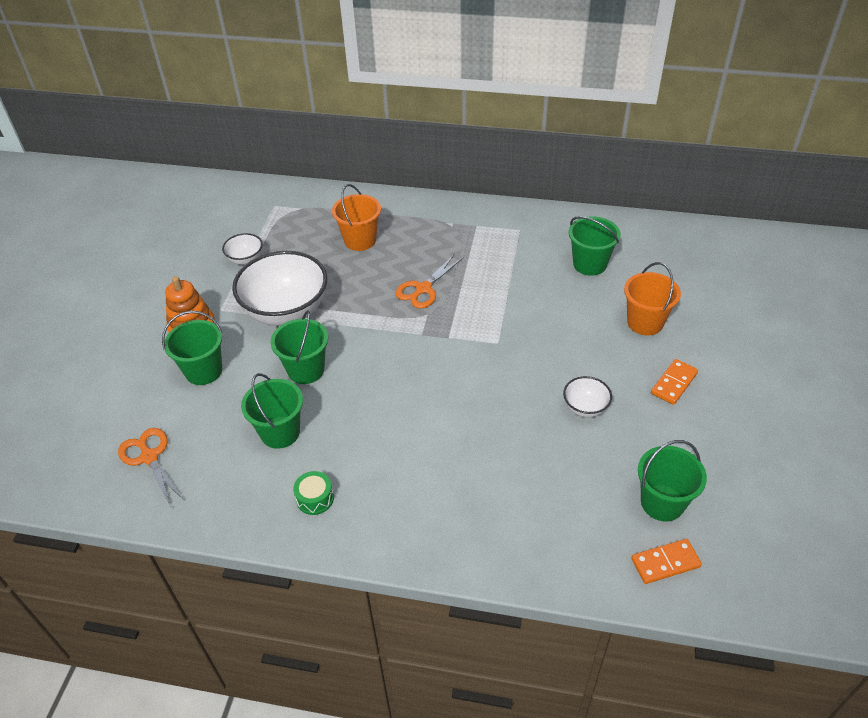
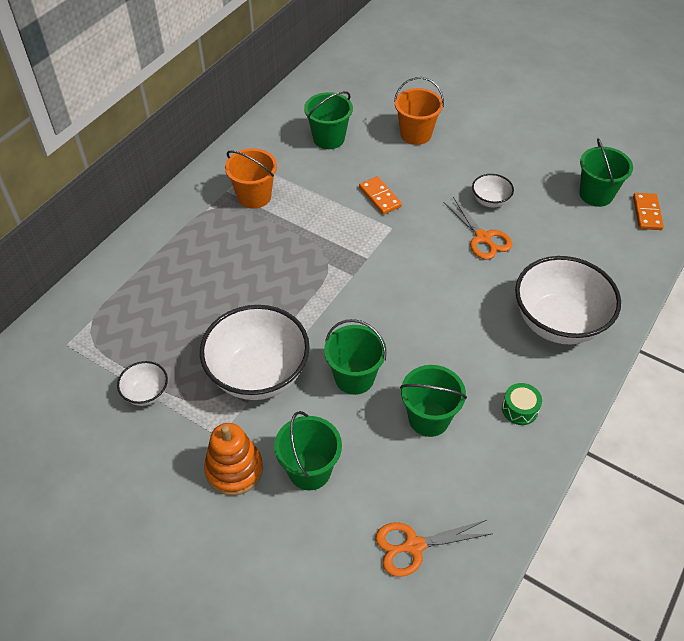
camera: 70 degrees left, 5 degrees up
(360, 240) = (185, 284): orange bucket -> orange bucket (254, 196)
(423, 289) = (292, 256): orange scissors -> orange scissors (483, 238)
(440, 507) = (558, 322): none -> white bowl
(674, 383) = (487, 144): orange domino -> orange domino (380, 197)

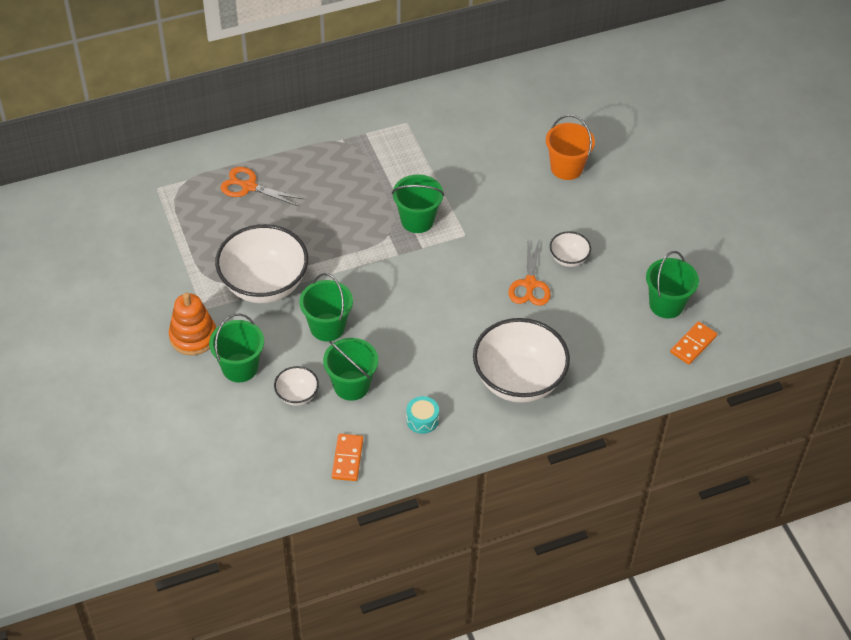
camera: 35 degrees right, 0 degrees up
(146, 393) = (180, 253): white bowl -> white bowl (297, 395)
(254, 196) = (383, 150): orange bucket -> none
(329, 139) = (489, 132): green bucket -> green bucket (417, 220)
(380, 197) = (481, 205): orange domino -> orange domino (347, 459)
(414, 546) = (262, 454): orange scissors -> orange scissors (249, 186)
(519, 409) = (422, 420): green drum -> turquoise drum

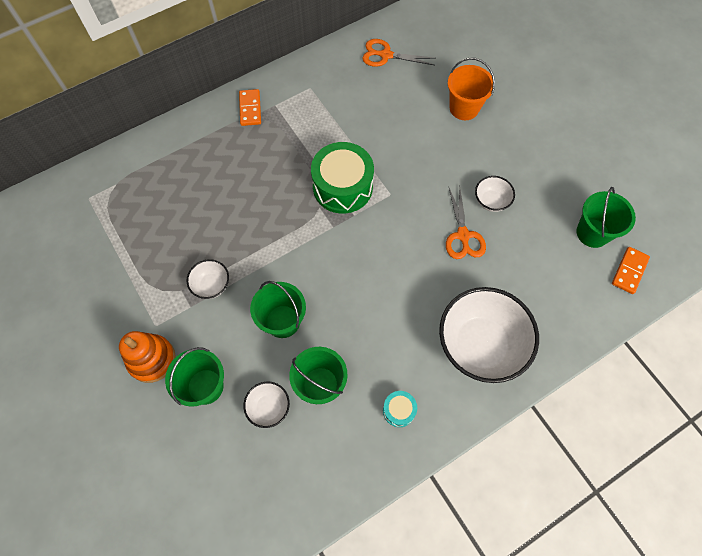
camera: 10 degrees left, 15 degrees up
(249, 186) = (177, 180): orange scissors -> orange scissors (386, 55)
(264, 285) = (211, 285): white bowl -> white bowl, size x0.46
(347, 459) = (335, 474): orange domino -> orange domino (250, 109)
(417, 220) = (342, 187): green bucket -> green drum

